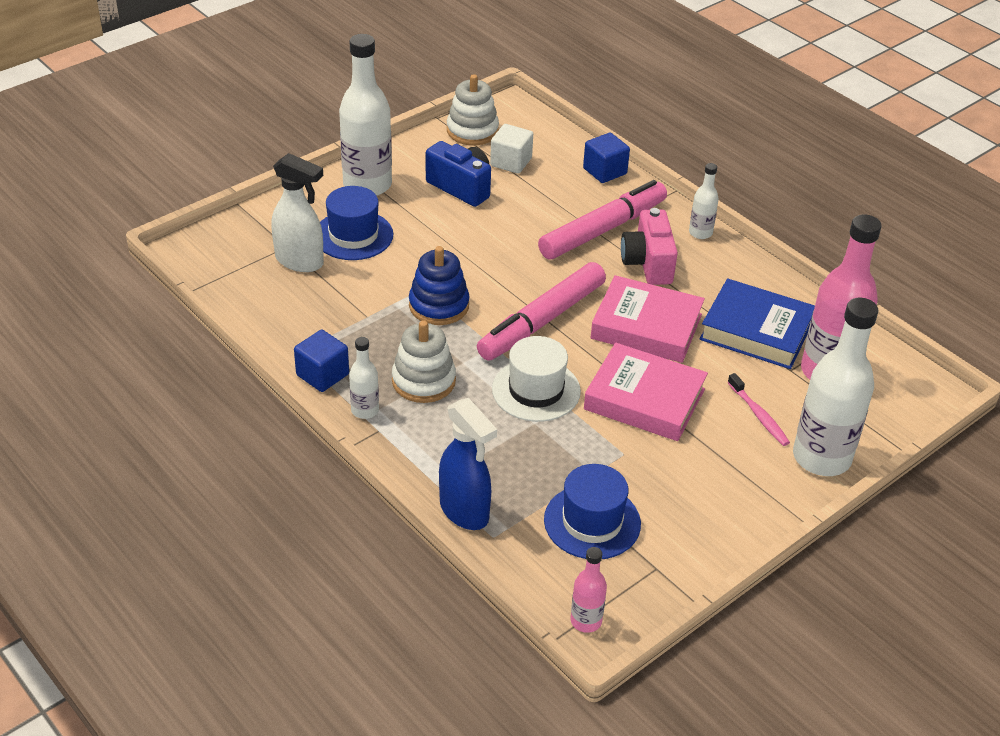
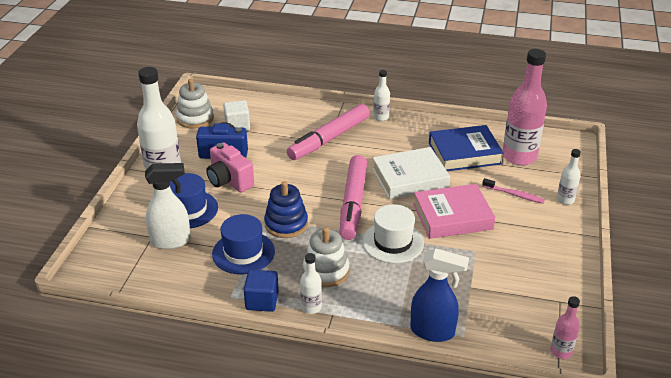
camera: 35 degrees left, 5 degrees down
(592, 522) = (502, 296): blue hat -> blue hat (243, 252)
(602, 229) = (329, 139): pink marker -> pink marker turned 150 degrees counterclockwise
(604, 171) = (295, 108): blue cube -> none
(646, 326) = (410, 178): pink book -> white book
(648, 263) = (373, 145): pink camera -> pink camera (229, 180)
(821, 458) = (565, 200): white bottle -> white bottle, size x0.48

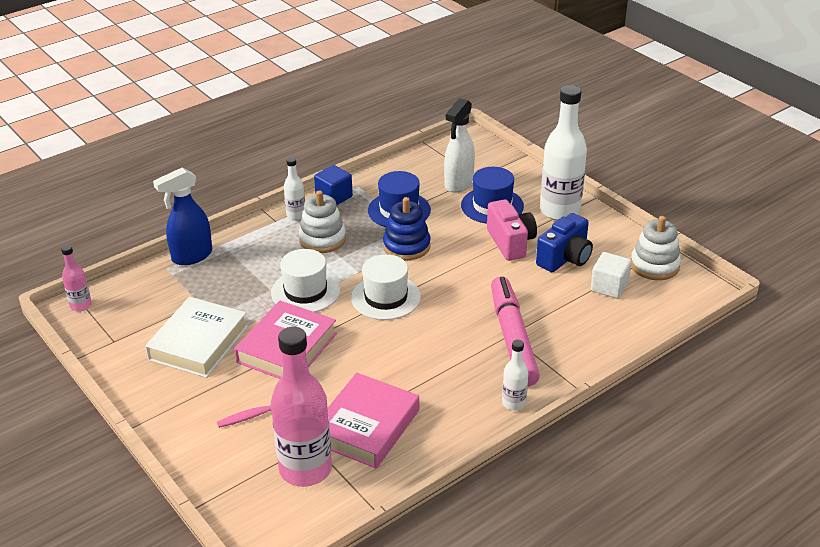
camera: 130 degrees right, 0 degrees up
(229, 180) = (510, 242): pink camera -> pink camera turned 75 degrees clockwise
(353, 203) = (386, 297): pink marker -> white hat
(410, 178) = (376, 356): white book -> white book (199, 343)
(464, 153) = (366, 426): blue book -> pink book
(565, 200) = (199, 448): white bottle -> none

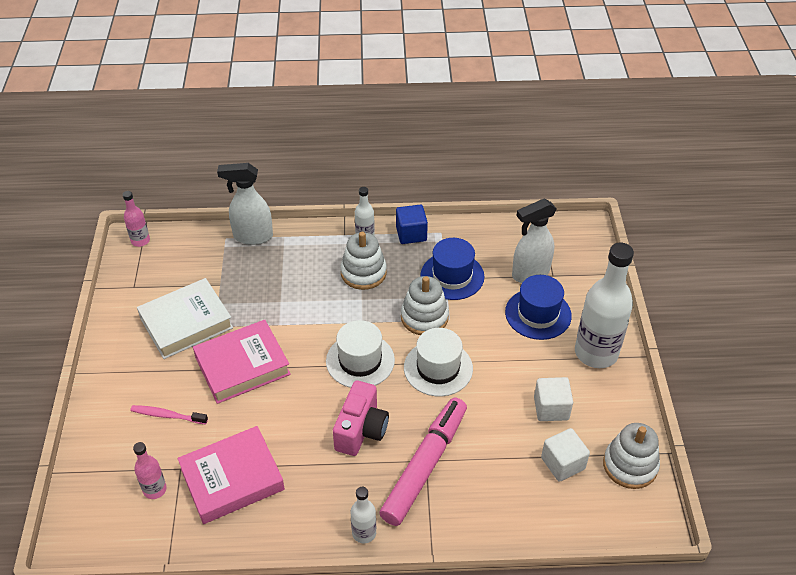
camera: 35 degrees right, 10 degrees up
(191, 256) = (252, 236): blue spray bottle -> white spray bottle
(305, 291) = (304, 318): white hat -> white hat (438, 368)
(305, 469) = (155, 489): pink bottle -> pink bottle, size x0.48
(406, 246) = (424, 317): blue stacking toy -> white stacking toy
(510, 242) = (517, 363): pink camera -> pink camera (361, 430)
(565, 258) = (551, 408): blue camera -> white cube

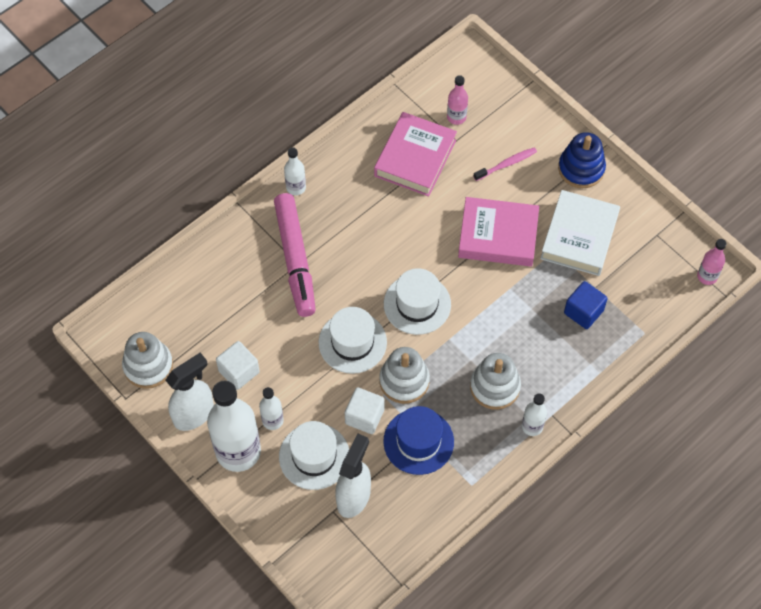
camera: 140 degrees right, 15 degrees up
(118, 369) = (581, 169): none -> blue stacking toy
(242, 366) = (498, 235): pink book -> pink book turned 75 degrees clockwise
(252, 236) = (625, 351): white spray bottle -> white spray bottle (194, 414)
(361, 430) = (363, 252): pink camera -> none
(411, 234) = (496, 462): blue cube -> blue cube (583, 312)
(538, 314) = (314, 456): blue hat -> white hat
(551, 356) = (272, 420): none -> white bottle
(563, 463) = (198, 332): white cube -> white cube (364, 416)

